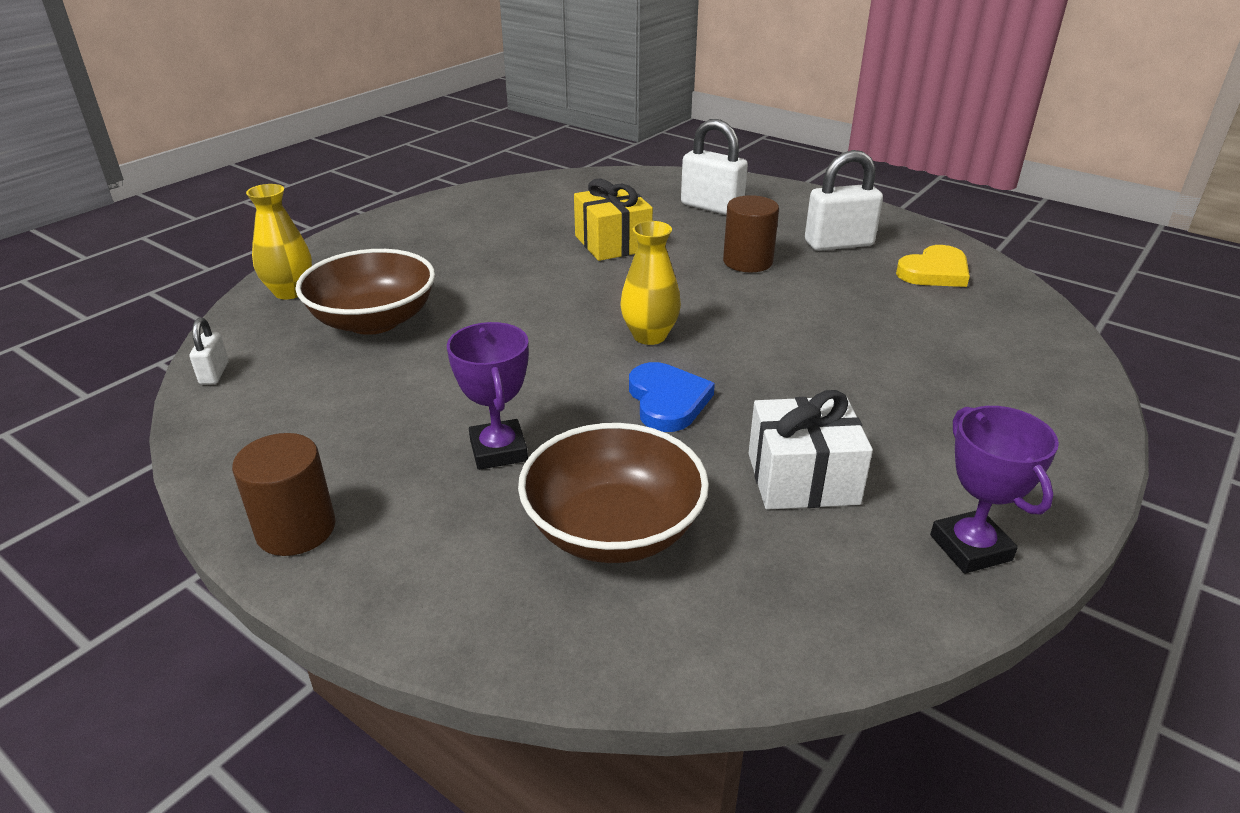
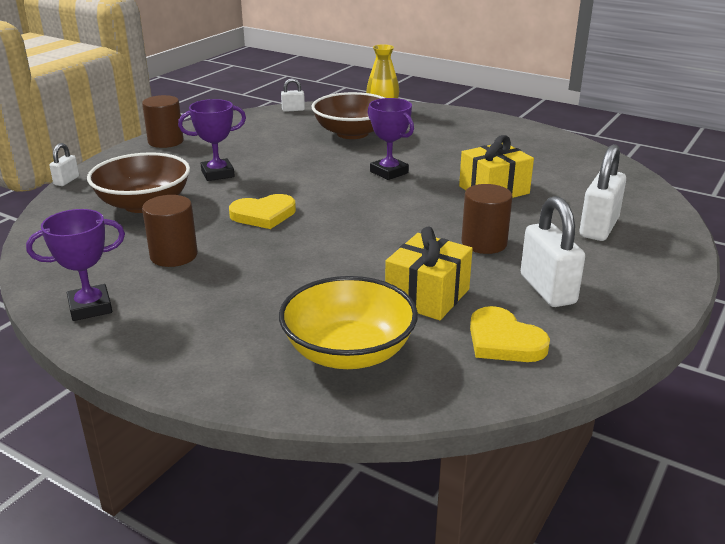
camera: 85 degrees right, 5 degrees down
(470, 668) = (66, 181): none -> white padlock
(541, 301) = (389, 172): none -> purple trophy
(649, 336) = (346, 207): yellow vase -> none
(667, 401) = (263, 215): blue heart -> yellow heart
(802, 478) = (174, 255): white gift -> brown cylinder
(866, 300) = (427, 296): none -> yellow gift
(987, 347) = (348, 352): none -> yellow bowl

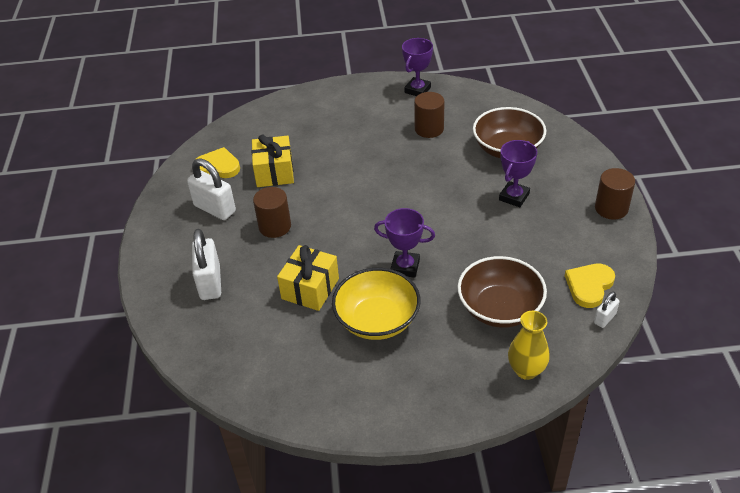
camera: 145 degrees right, 15 degrees up
(66, 181) = (586, 140): white padlock -> none
(263, 215) = (428, 179): yellow heart -> yellow heart (589, 286)
(348, 352) = (282, 127): yellow bowl -> yellow bowl (377, 320)

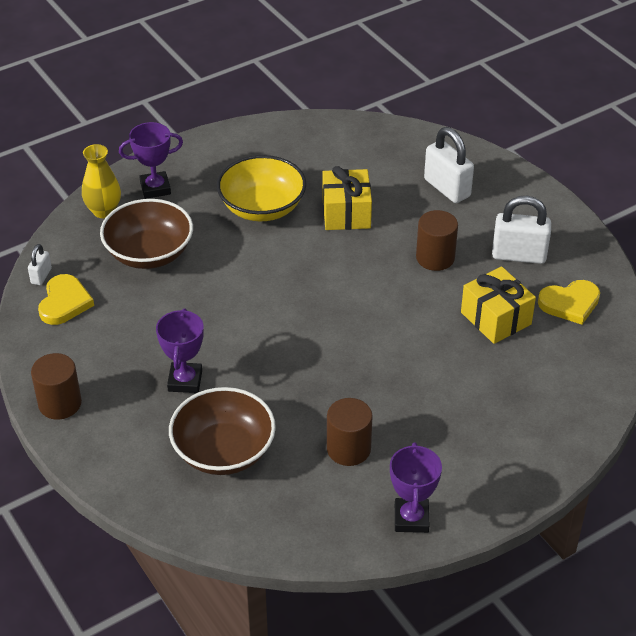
camera: 150 degrees right, 0 degrees up
(405, 267) = (266, 262): purple trophy -> purple trophy (155, 188)

